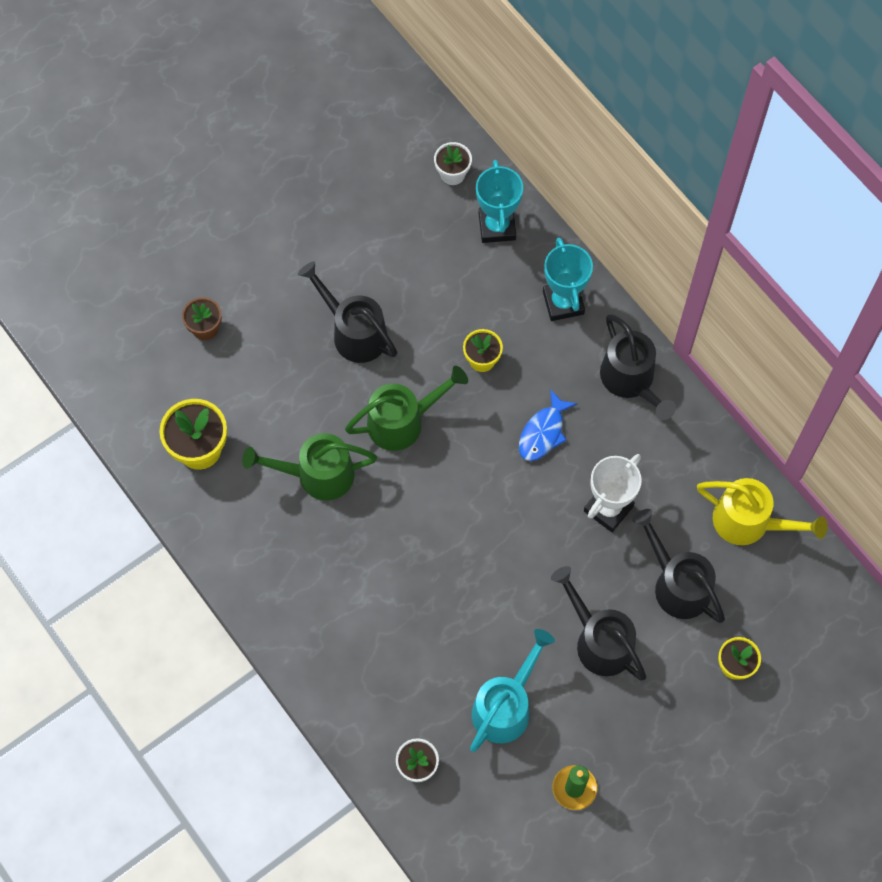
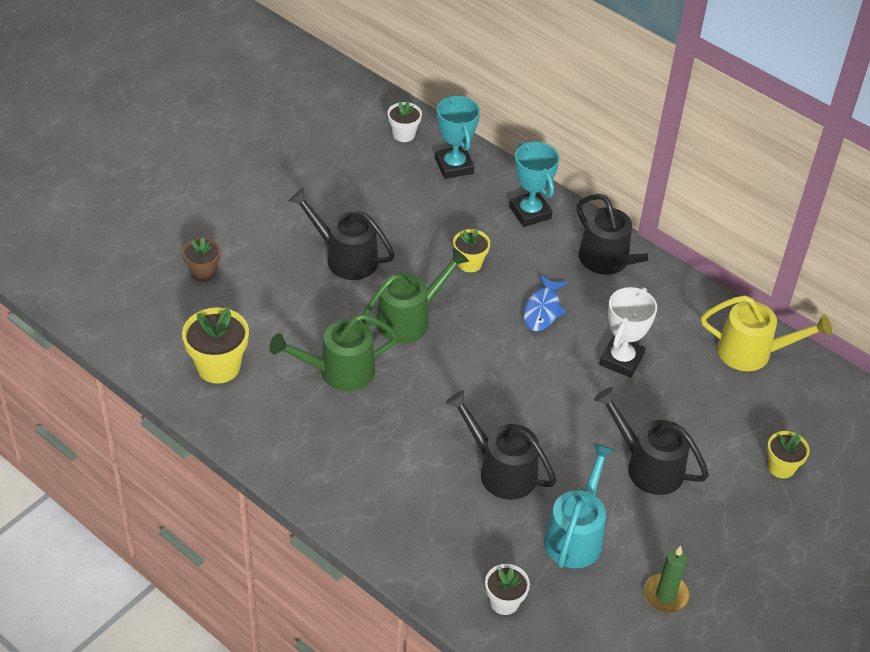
camera: 15 degrees left, 20 degrees down
(676, 583) = (704, 409): black watering can -> black watering can (500, 470)

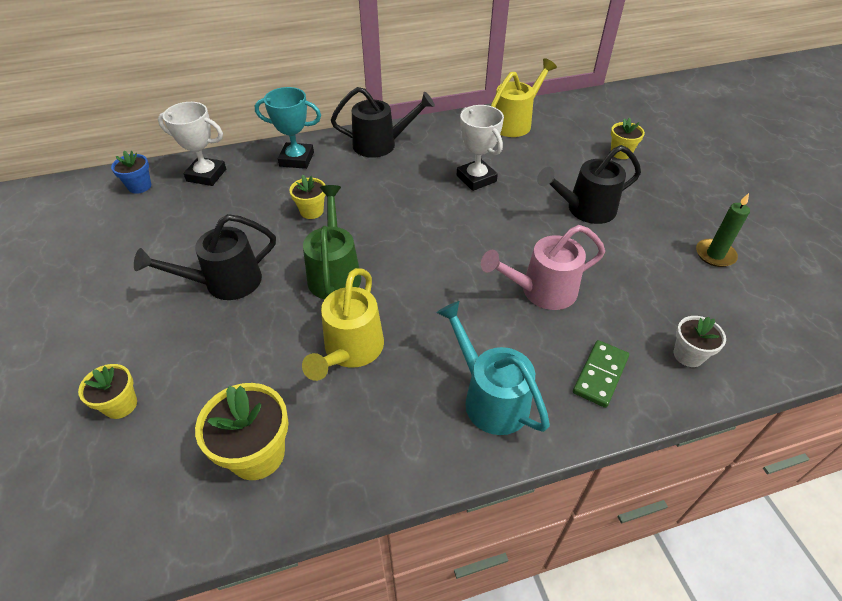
camera: 55 degrees left, 0 degrees up
(203, 272) = (120, 405): brown flower pot -> yellow flower pot
(338, 372) = (350, 351): green watering can -> yellow watering can
(403, 134) = (139, 186): white flower pot -> blue flower pot
(434, 544) = (600, 375): none -> green domino
(454, 166) = (206, 175): turquoise trophy -> white trophy
(500, 470) = (541, 291): black watering can -> pink watering can
(542, 310) = (395, 195): blue fish -> none
(576, 534) = (633, 276): turquoise watering can -> turquoise watering can (489, 397)

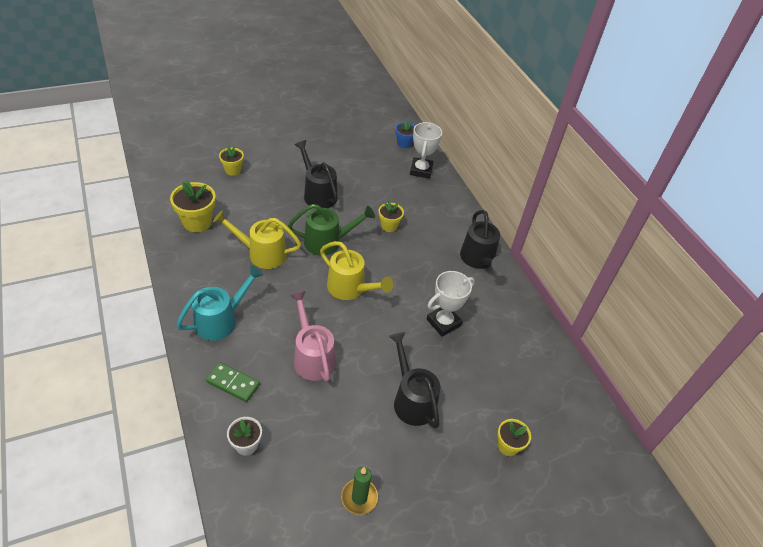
camera: 80 degrees right, 0 degrees up
(296, 159) = (448, 212): turquoise trophy -> none
(515, 122) = (539, 357): yellow watering can -> yellow watering can (351, 289)

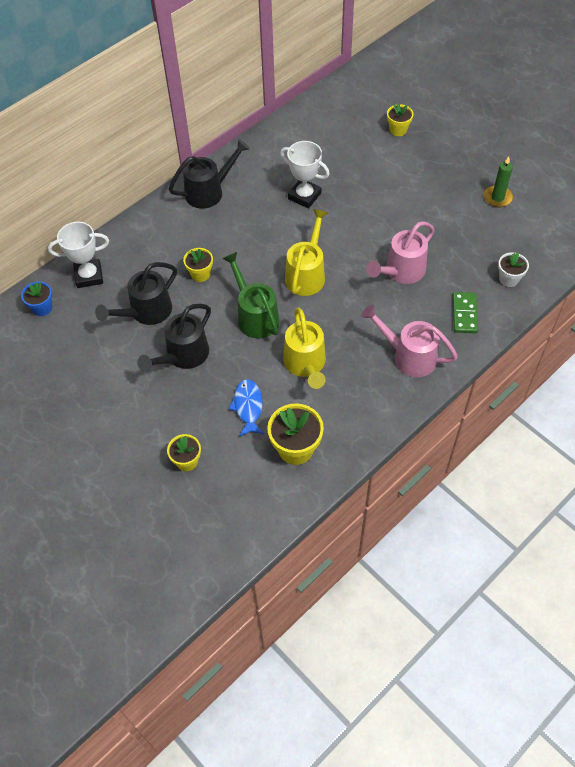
camera: 105 degrees left, 10 degrees up
(221, 320) = (408, 356): turquoise watering can -> pink watering can
(250, 211) = (248, 407): none -> blue fish
(411, 399) = (397, 194): black watering can -> black watering can (146, 312)

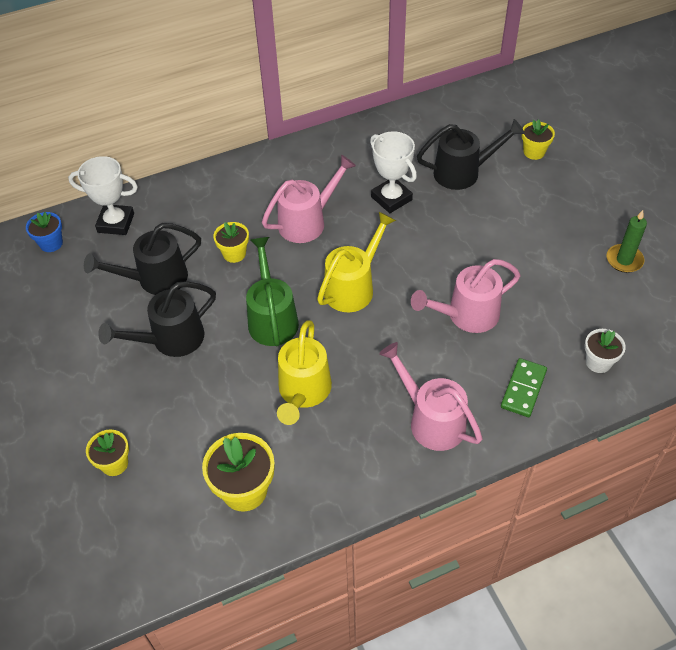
camera: 20 degrees right, 5 degrees down
(209, 191) = (288, 166): black watering can -> black watering can (463, 172)
(247, 232) = (308, 221): none -> pink watering can
(248, 407) = (213, 422): blue fish -> none

